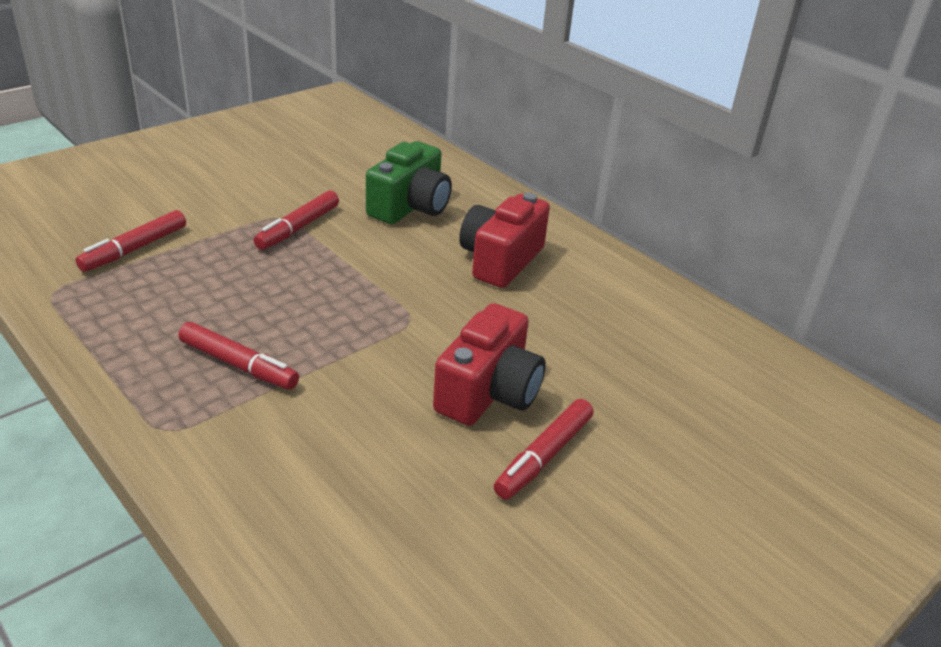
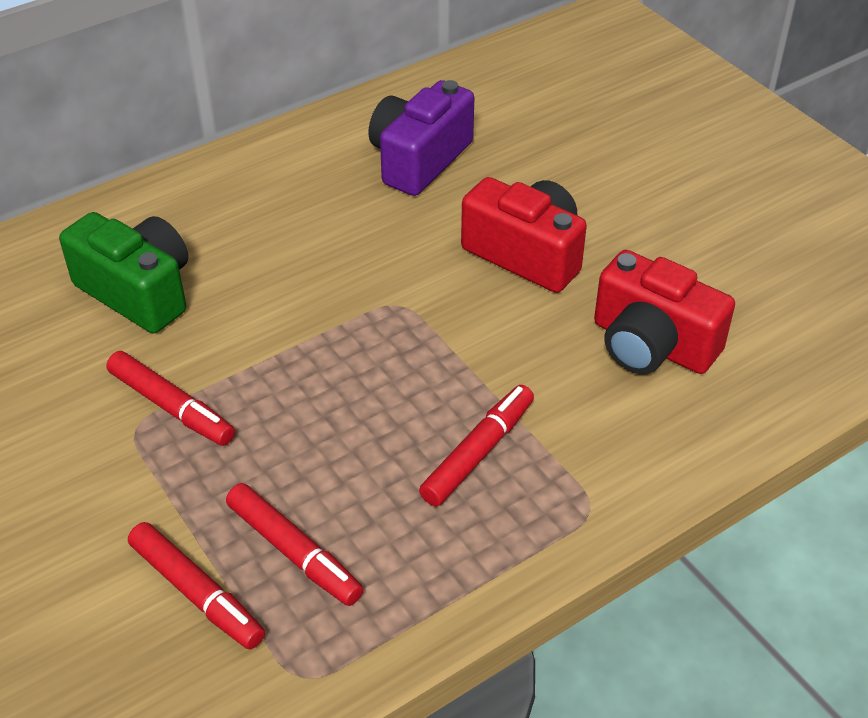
camera: 80 degrees left, 10 degrees up
(500, 260) = (285, 221): red camera -> red camera (652, 344)
(543, 456) = (615, 228): red marker -> red marker (294, 552)
(606, 325) = (419, 160): none -> purple camera

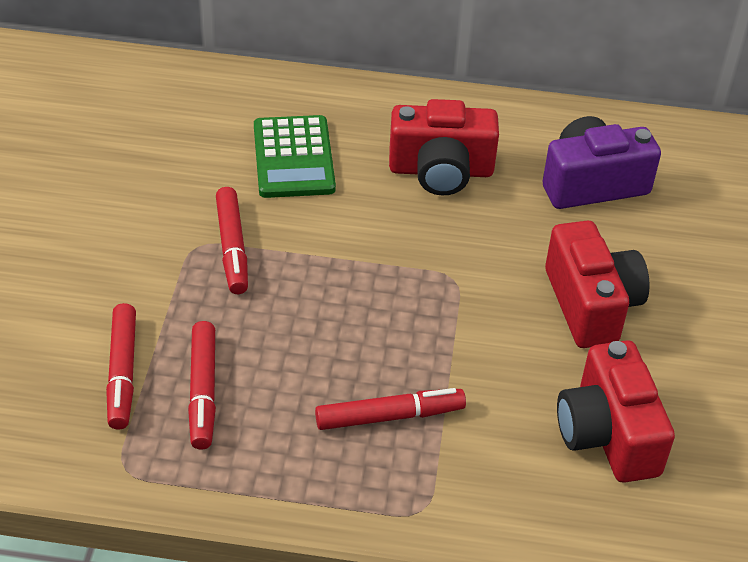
camera: 40 degrees right, 0 degrees up
(138, 292) = (293, 158): green camera -> green calculator
(285, 223) = (441, 171): none -> red camera

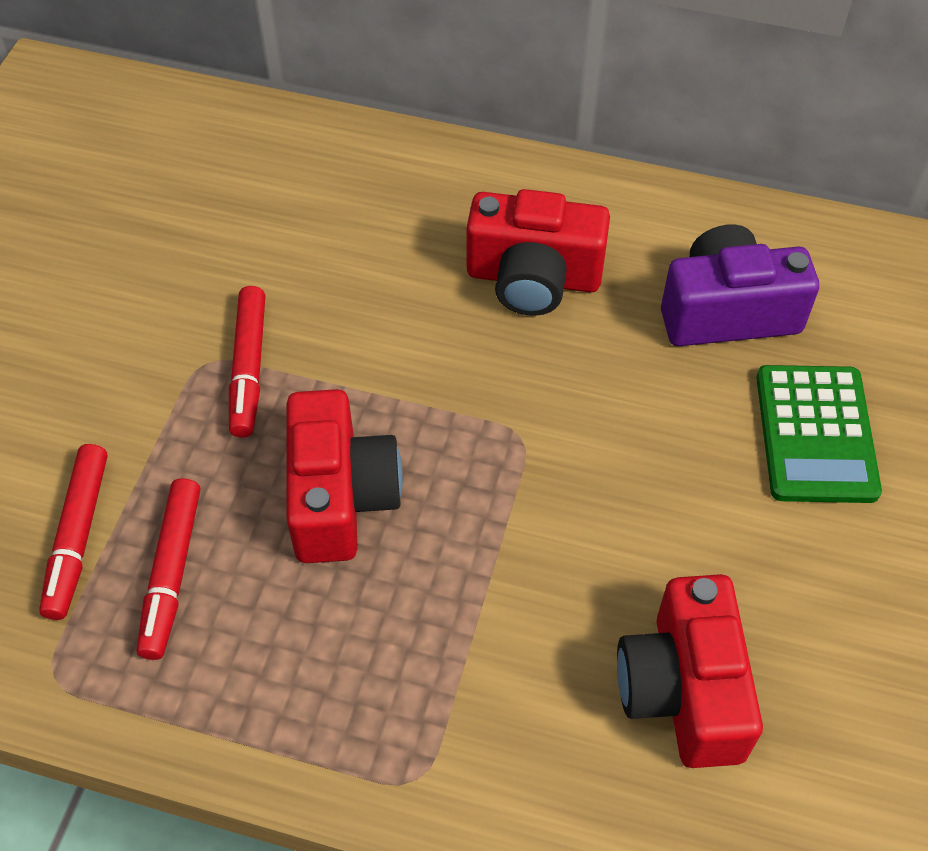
camera: 10 degrees right, 10 degrees up
(293, 158) = (350, 246): green calculator -> green calculator (815, 434)
(390, 416) = (401, 634): red marker -> none
(591, 304) = (694, 491): red camera -> red camera (340, 497)

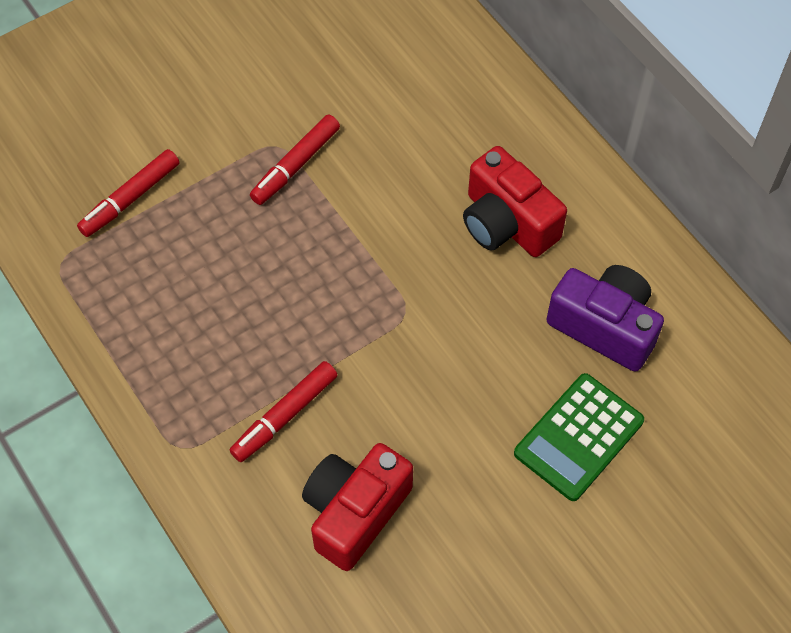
camera: 40 degrees right, 5 degrees up
(171, 573) = (158, 252): red marker -> red marker (284, 416)
(340, 497) = (277, 274): red camera -> none

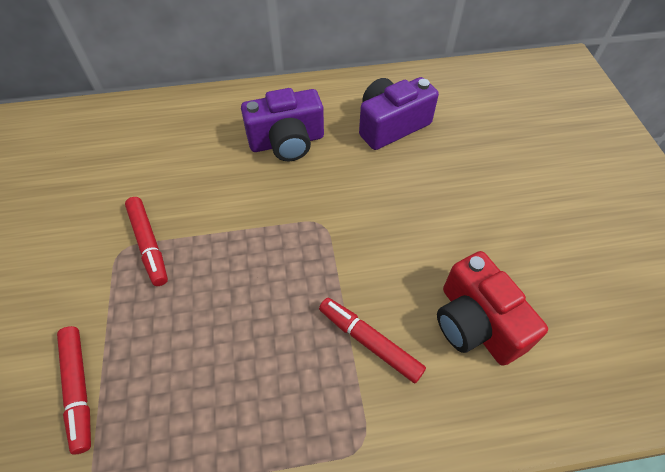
camera: 65 degrees left, 5 degrees down
(284, 416) = (369, 342): red marker -> red marker turned 150 degrees clockwise
(507, 223) = (287, 142): red camera -> purple camera
(578, 437) = (464, 168): green calculator -> none

